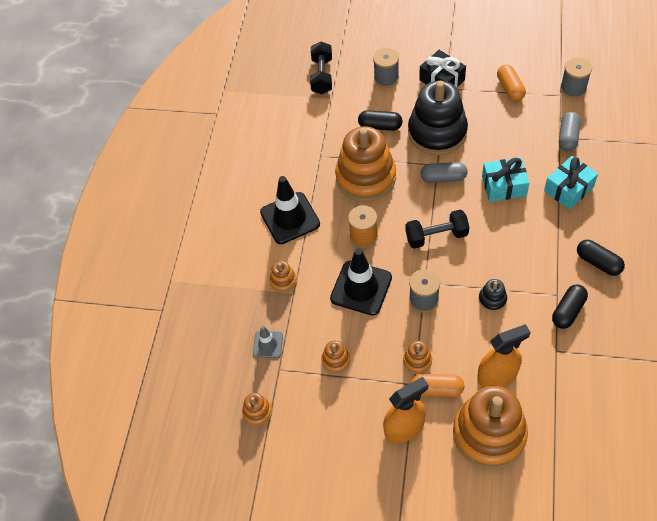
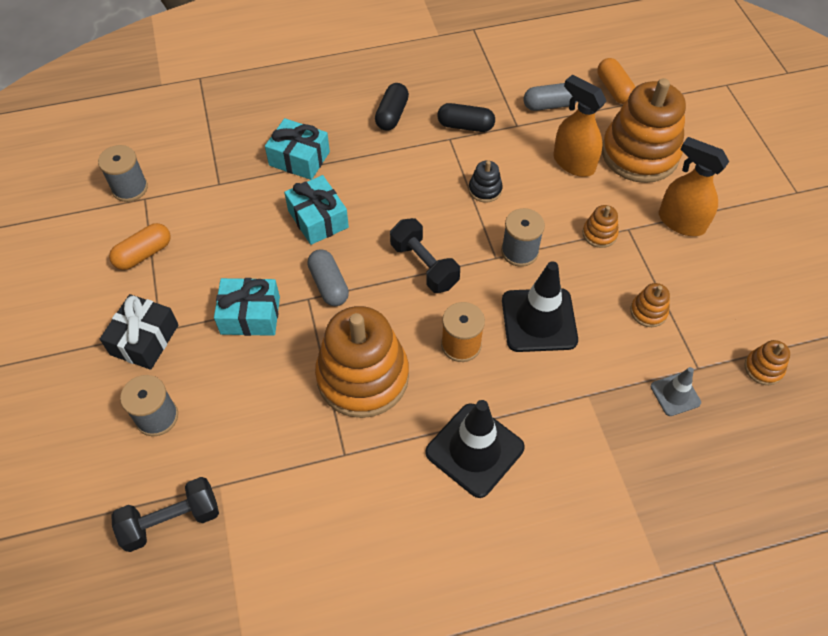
camera: 120 degrees left, 0 degrees up
(283, 281) = (577, 415): orange stacking toy -> none
(380, 126) = (259, 391): black capsule -> none
(436, 389) = (621, 208): orange capsule -> orange capsule (614, 89)
(437, 132) = (250, 315): black stacking toy -> turquoise gift
(568, 137) = (216, 176): grey capsule -> grey capsule (550, 105)

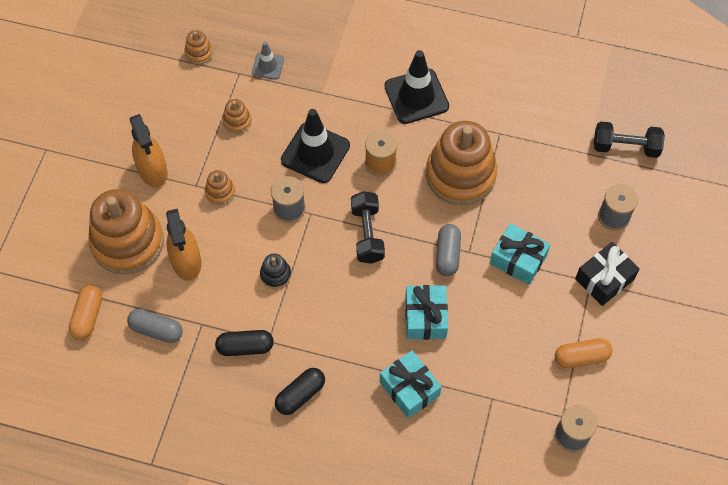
camera: 150 degrees left, 5 degrees up
(465, 126) = (245, 347): black capsule -> black capsule turned 45 degrees counterclockwise

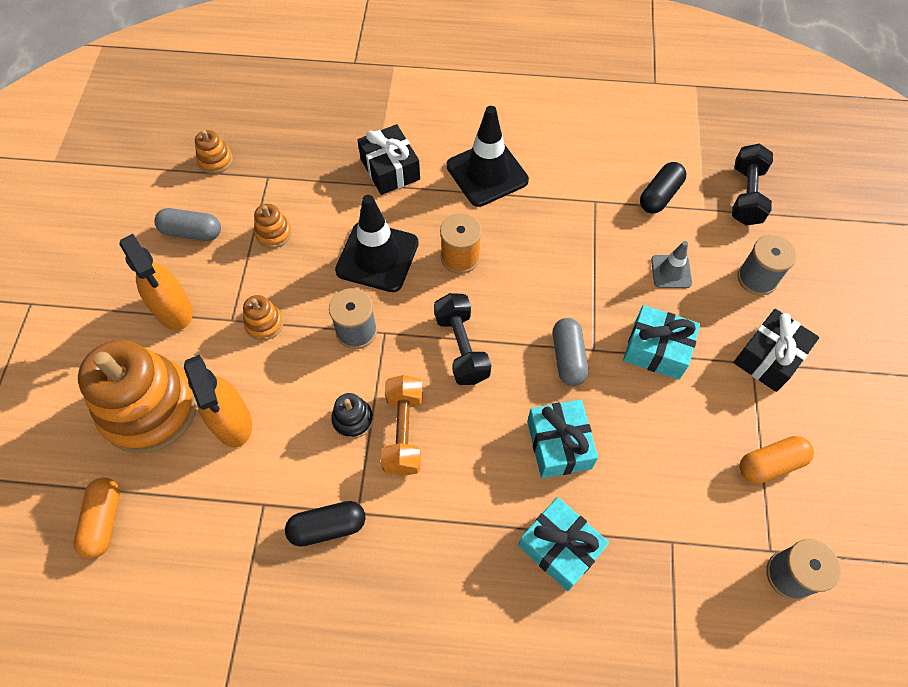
camera: 10 degrees left, 0 degrees up
(156, 330) = (202, 523): grey capsule -> grey capsule (192, 232)
(268, 66) = (302, 163): grey traffic cone -> grey traffic cone (671, 271)
(300, 395) = (414, 583): black capsule -> black capsule (660, 195)
(312, 290) = (404, 432): none -> orange dumbbell
(338, 81) = (390, 169): none -> black gift
(460, 175) = (560, 257): orange stacking toy -> none
(625, 147) = (746, 195): black dumbbell -> black dumbbell turned 75 degrees counterclockwise

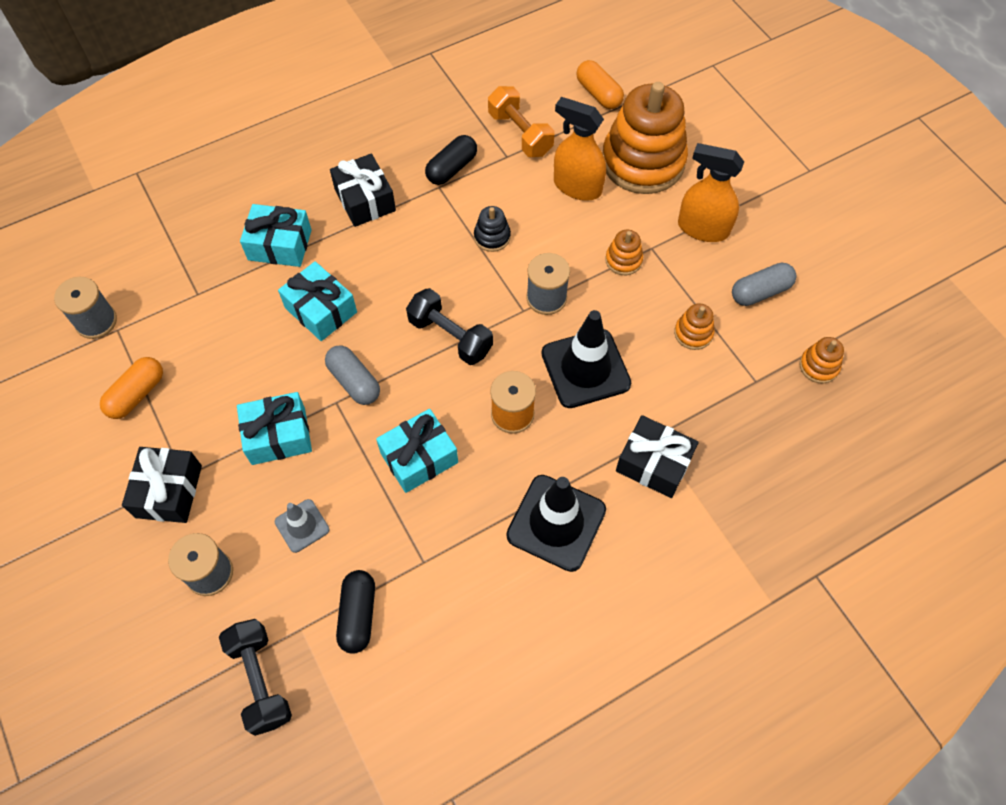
camera: 145 degrees right, 0 degrees up
(404, 432) = (447, 250): orange dumbbell -> orange dumbbell (520, 134)
(441, 547) = (365, 200): none -> black gift
(553, 268) = (419, 457): none -> turquoise gift

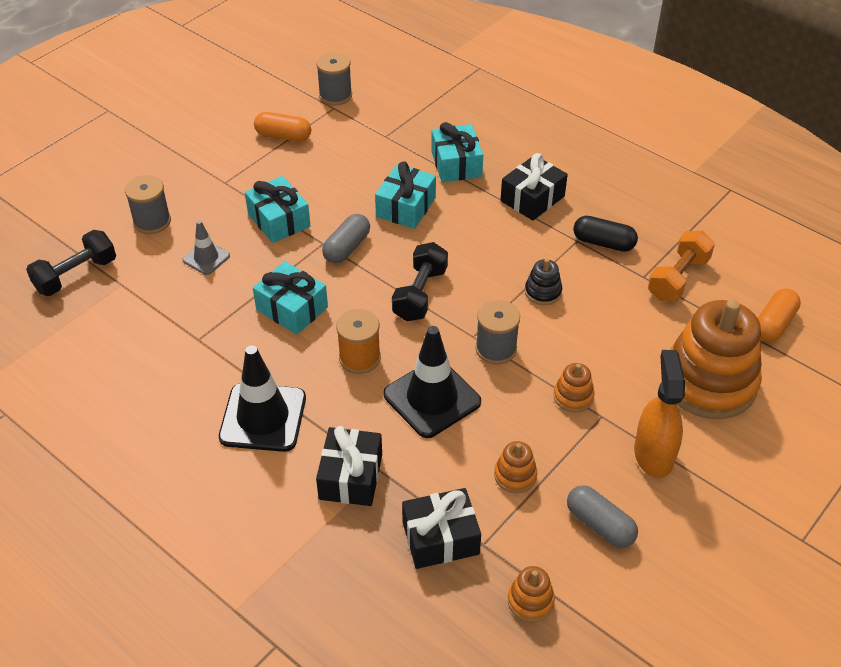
camera: 70 degrees right, 15 degrees down
(169, 491) = (210, 179): black gift -> black gift (440, 538)
(358, 615) = (141, 313): black capsule -> none
(577, 186) = (641, 338): orange spray bottle -> none

